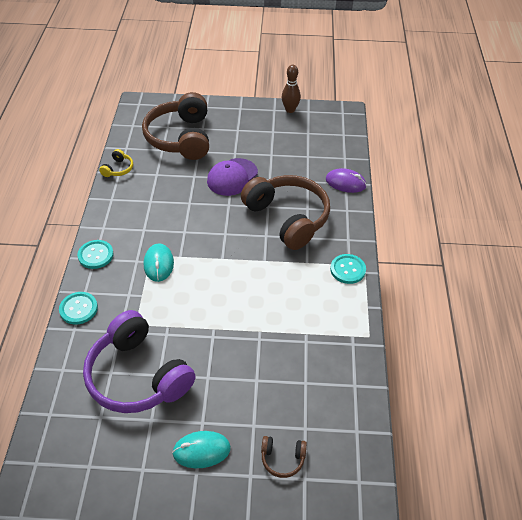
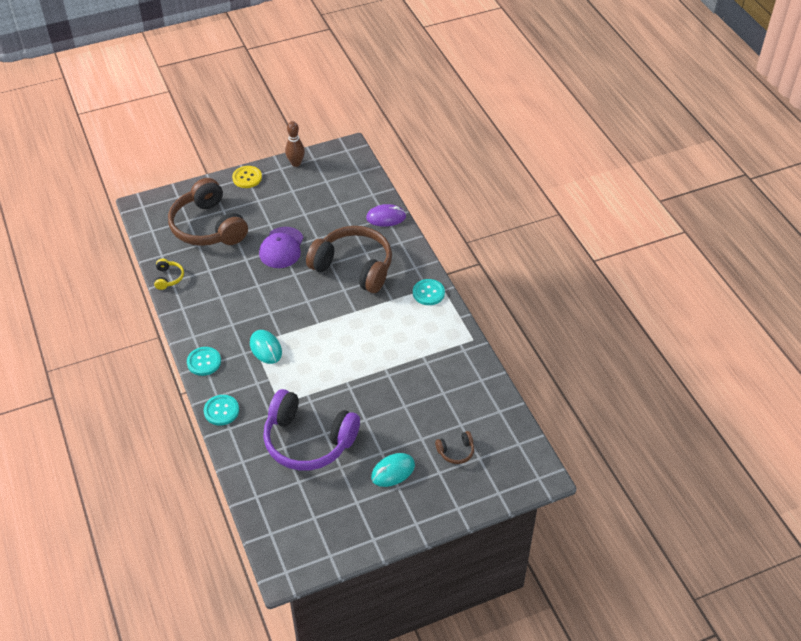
camera: 25 degrees left, 0 degrees up
(240, 108) = (247, 178): none -> yellow button

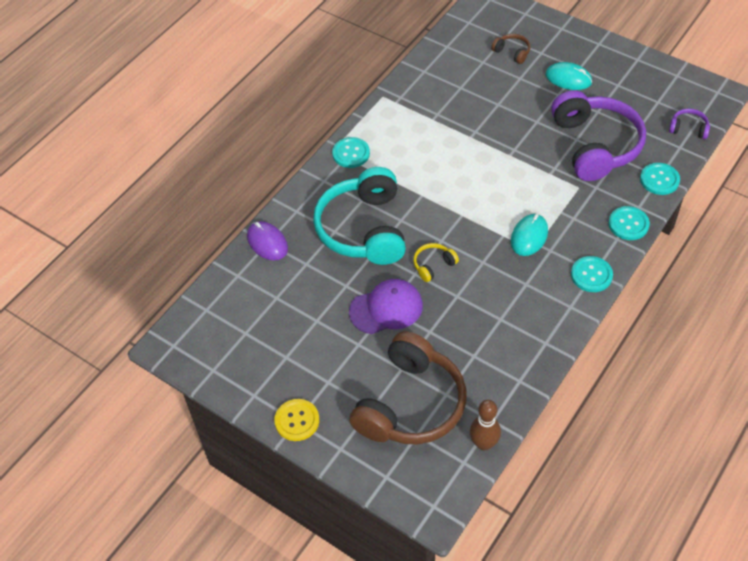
camera: 120 degrees left, 5 degrees up
(168, 278) = (518, 387): yellow headphones -> yellow headphones (433, 265)
(239, 458) = (659, 180): none -> turquoise button
(268, 517) = (688, 129): none -> purple headphones
(296, 163) = (234, 384): brown bowling pin -> brown bowling pin (483, 443)
(353, 267) = (364, 229): brown headphones -> turquoise headphones

